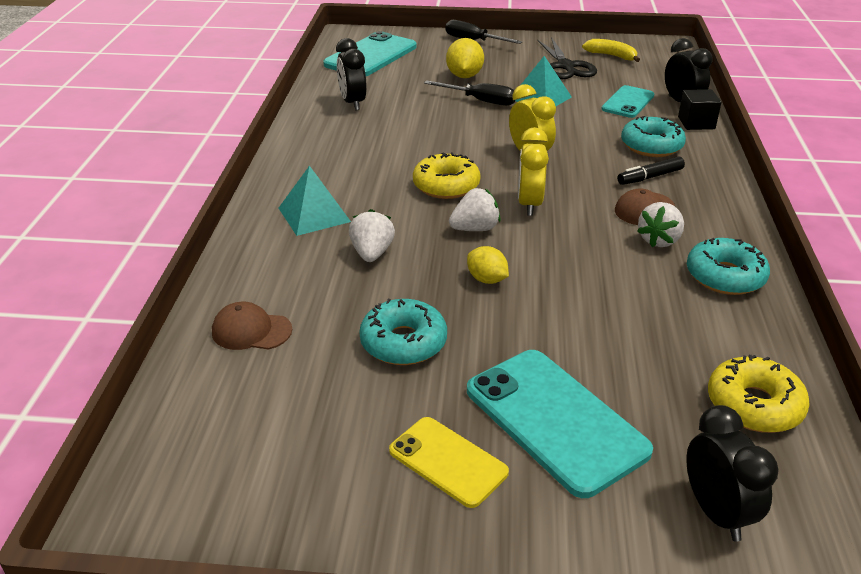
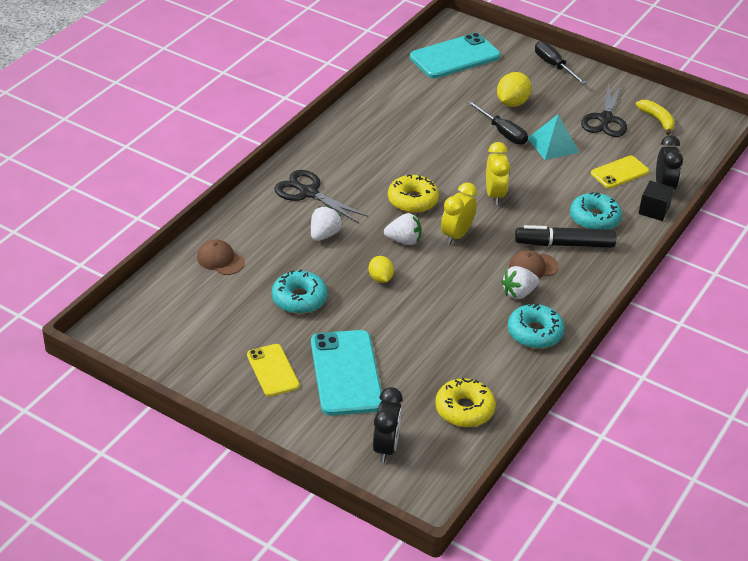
camera: 25 degrees right, 5 degrees up
(314, 214) = (308, 193): turquoise pyramid -> black scissors
(352, 103) = (403, 103): black clock -> none
(628, 102) = (619, 172): turquoise phone -> yellow phone
(650, 177) = (564, 244): black marker -> black marker, size x1.66

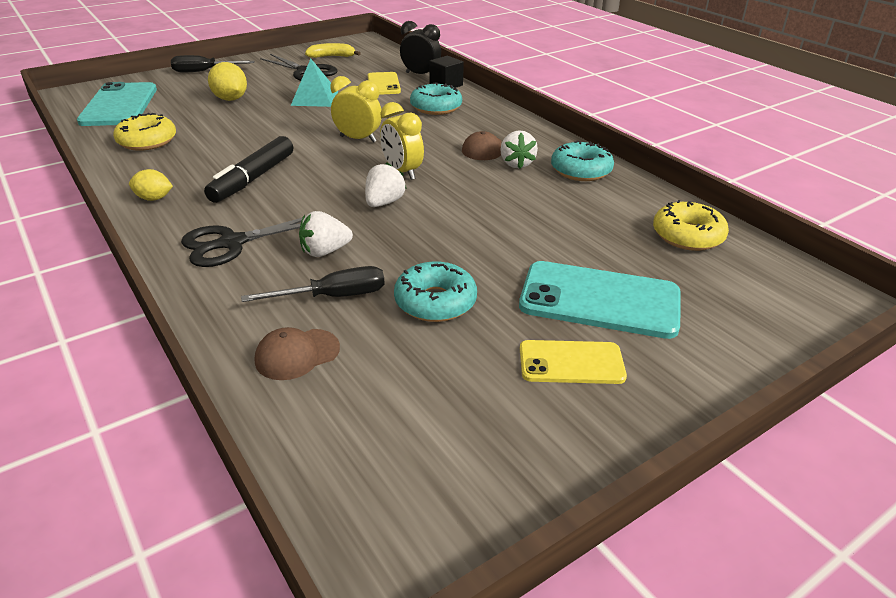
camera: 65 degrees left, 5 degrees down
(324, 235) = (325, 251): white strawberry -> white strawberry turned 75 degrees counterclockwise
(380, 278) = (438, 233): yellow lemon -> yellow lemon (154, 198)
(386, 447) = (745, 304): black clock -> none
(412, 200) = (321, 181): yellow donut -> yellow donut (147, 141)
(502, 132) = (268, 113): black screwdriver -> black screwdriver (333, 296)
(564, 244) = (460, 127): black marker -> black marker (253, 179)

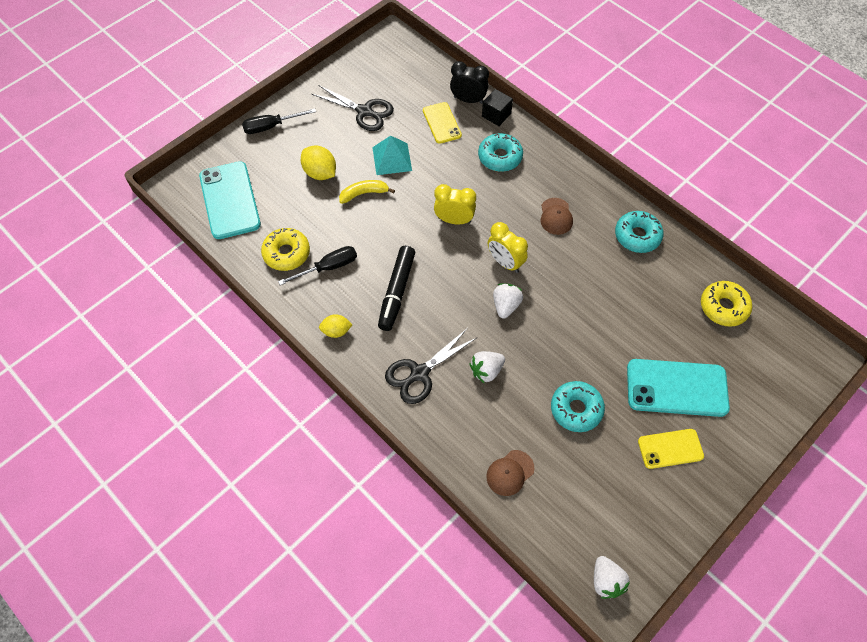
camera: 10 degrees left, 25 degrees up
(332, 56) = (375, 77): yellow banana -> yellow banana (364, 193)
(333, 296) = (510, 416): black screwdriver -> black screwdriver (328, 267)
(516, 164) = (587, 235): white strawberry -> white strawberry (606, 581)

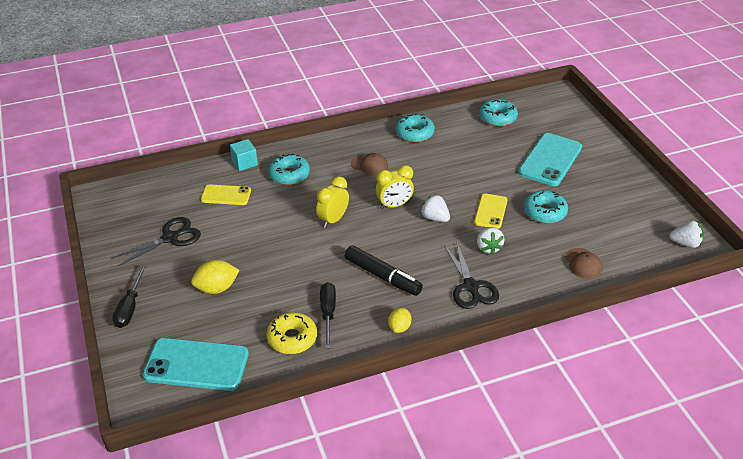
camera: 65 degrees left, 20 degrees down
(364, 193) = (264, 266): yellow banana -> none
(392, 159) = (239, 237): turquoise pyramid -> none
(468, 100) = (215, 172): black clock -> none
(496, 115) = (244, 163): black cube -> turquoise cube
(670, 448) = (596, 179): yellow phone -> yellow phone (490, 211)
(723, 307) = (497, 118): yellow donut -> turquoise donut

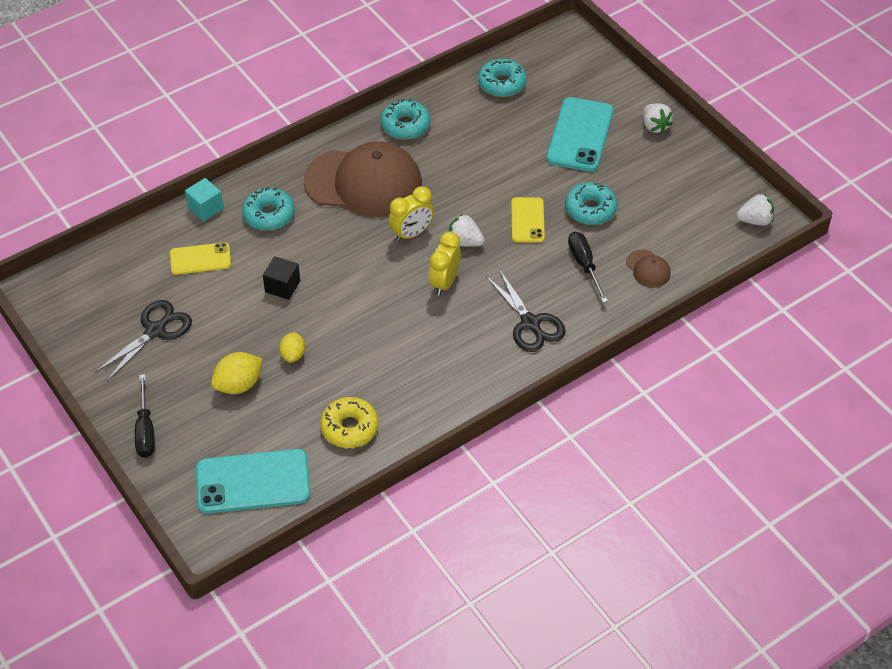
camera: 15 degrees left, 10 degrees up
(280, 224) = (282, 286): none -> black cube
(328, 313) = (379, 389): black screwdriver -> black screwdriver (584, 265)
(333, 220) = (344, 268): yellow clock -> yellow clock (444, 282)
(369, 165) = (363, 183): brown cap -> brown cap, size x2.46
(382, 276) = (427, 330): black marker -> none
(399, 327) = (465, 389): yellow lemon -> yellow lemon (293, 355)
(488, 247) = (537, 269): white strawberry -> white strawberry (654, 126)

